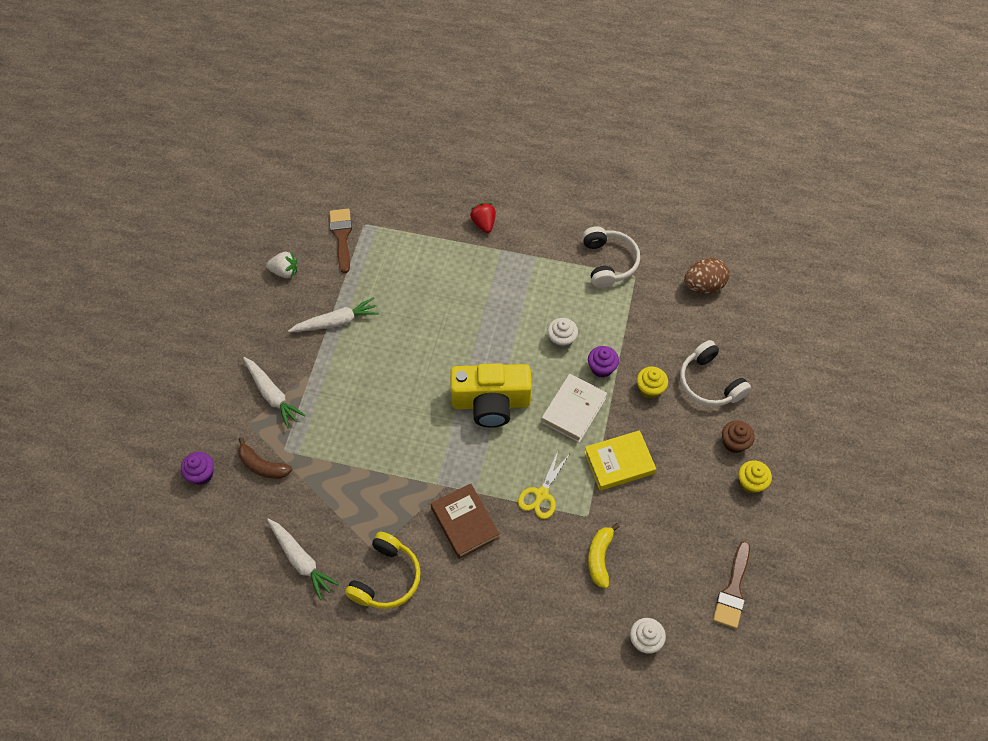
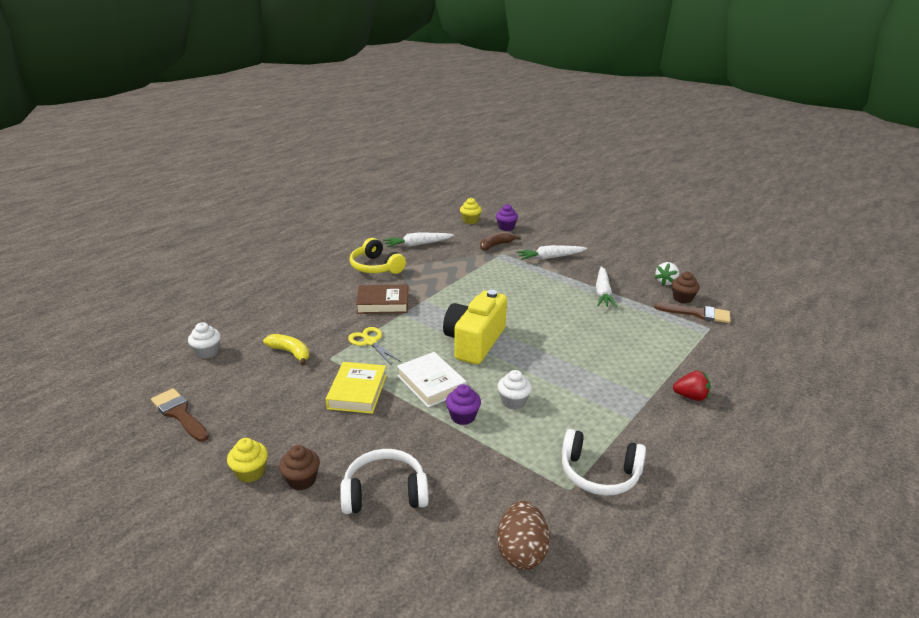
camera: 115 degrees right, 30 degrees down
(315, 252) = (682, 298): none -> brown cupcake
(650, 389) = (414, 441): yellow cupcake -> yellow cupcake (470, 221)

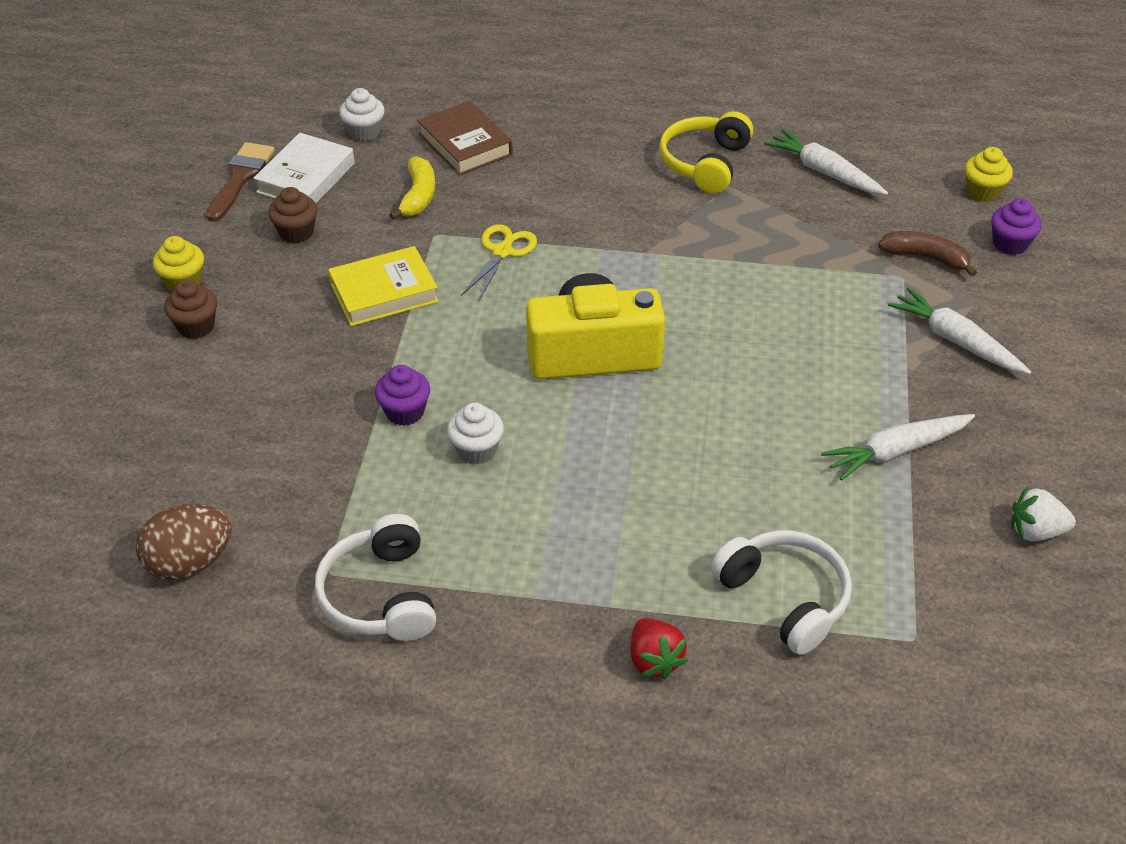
camera: 60 degrees right, 15 degrees up
(383, 303) = (610, 218): brown book -> brown book (465, 145)
(385, 492) = (217, 403): white headphones -> white headphones (785, 598)
(431, 383) = (454, 351): white book -> white book (306, 178)
(682, 298) = (992, 573): brown cupcake -> brown cupcake (296, 232)
(697, 314) = (952, 609): brown brush -> none

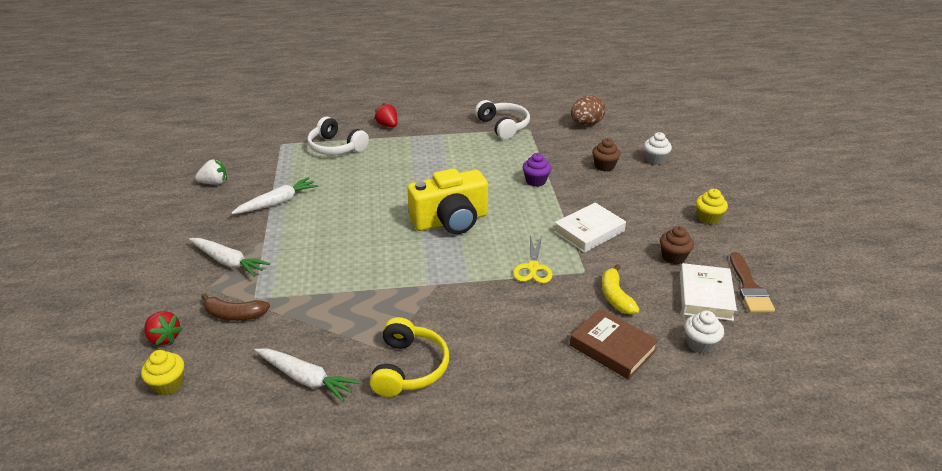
camera: 165 degrees right, 10 degrees down
(196, 326) = (676, 199): brown cupcake -> brown cupcake (604, 166)
(384, 292) = (589, 232): yellow book -> white book
(476, 450) = (491, 173): white cupcake -> white cupcake (655, 160)
(1010, 244) = (164, 338): purple cupcake -> red strawberry

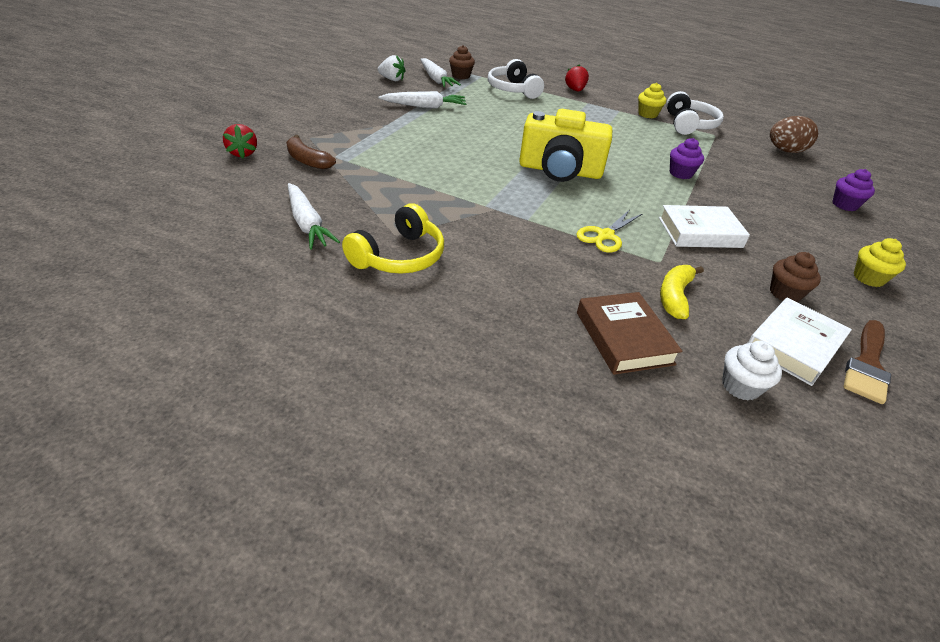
camera: 30 degrees right, 5 degrees up
(168, 384) = (209, 181): yellow cupcake -> yellow cupcake (647, 114)
(228, 262) = (343, 128): white carrot -> white carrot (436, 79)
(604, 166) = (773, 189): brown cupcake -> brown cupcake (461, 76)
(655, 160) = (844, 205): white cupcake -> purple cupcake

